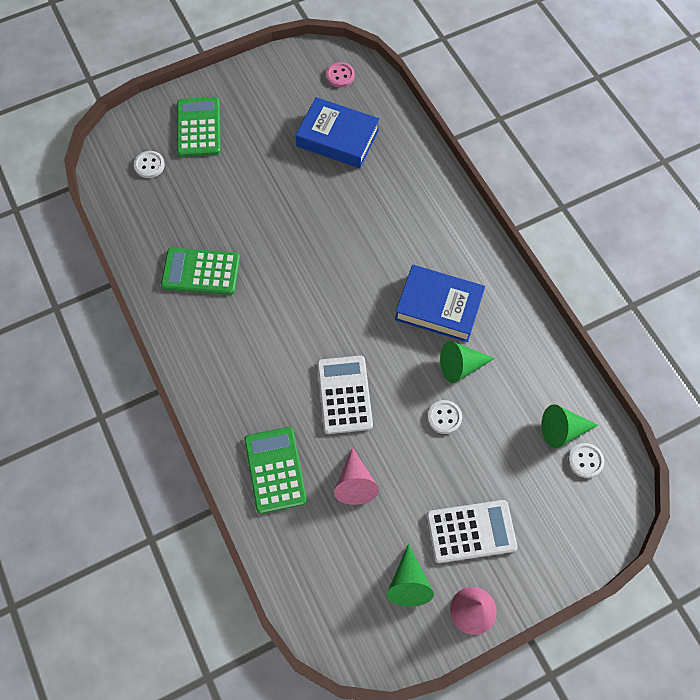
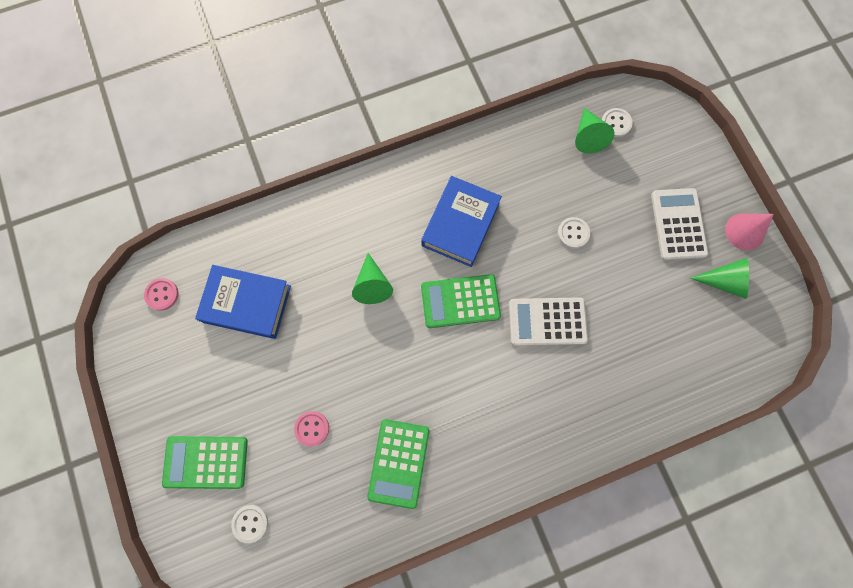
camera: 85 degrees left, 10 degrees up
(229, 200) = (312, 428): none -> pink button
(275, 470) = (621, 393): green calculator -> green calculator (460, 301)
(337, 138) = (247, 304): blue book -> blue book turned 75 degrees clockwise
(355, 483) = (635, 319): pink cone -> none
(461, 366) = (523, 212): green cone -> green cone (372, 285)

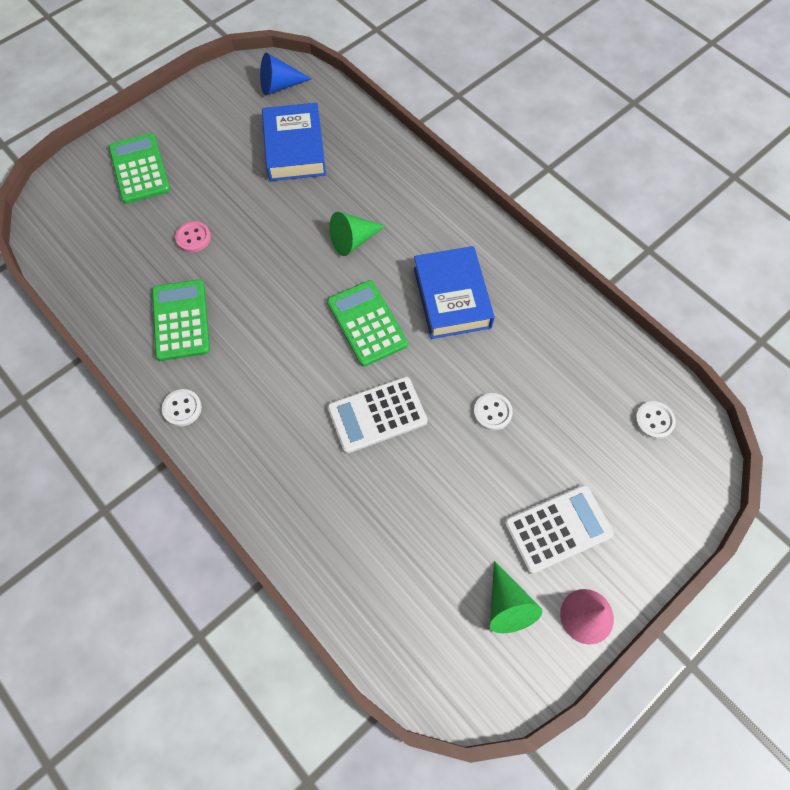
camera: 70 degrees right, 10 degrees down
(162, 294) = (280, 86): pink button -> blue cone
(250, 523) = (93, 220): white button -> white button (182, 408)
(399, 463) = (181, 320): green calculator -> green calculator turned 90 degrees clockwise
(460, 224) = (452, 297): blue book -> blue book turned 75 degrees clockwise
(547, 321) = (377, 415): white calculator -> white calculator turned 90 degrees counterclockwise
(588, 136) = (620, 394): green cone -> none

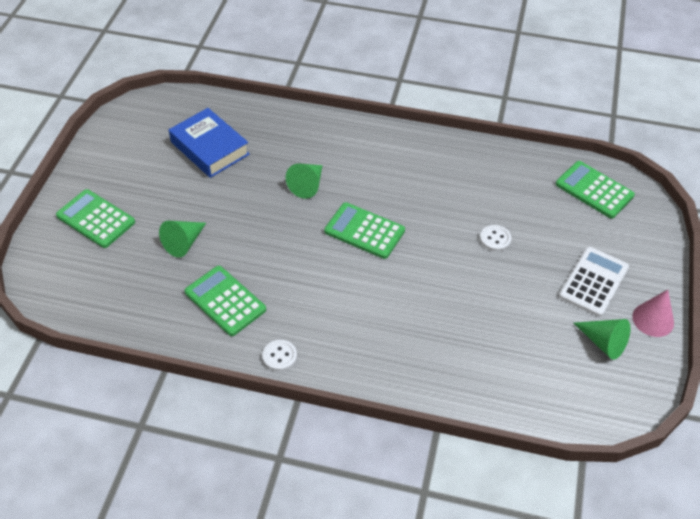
camera: 35 degrees left, 15 degrees down
(193, 238) = (184, 243): pink button -> green cone
(280, 86) = (160, 113): blue cone -> none
(377, 415) = (422, 282): white calculator -> none
(452, 297) = (407, 186): blue book -> none
(654, 420) = (594, 190): white button -> green calculator

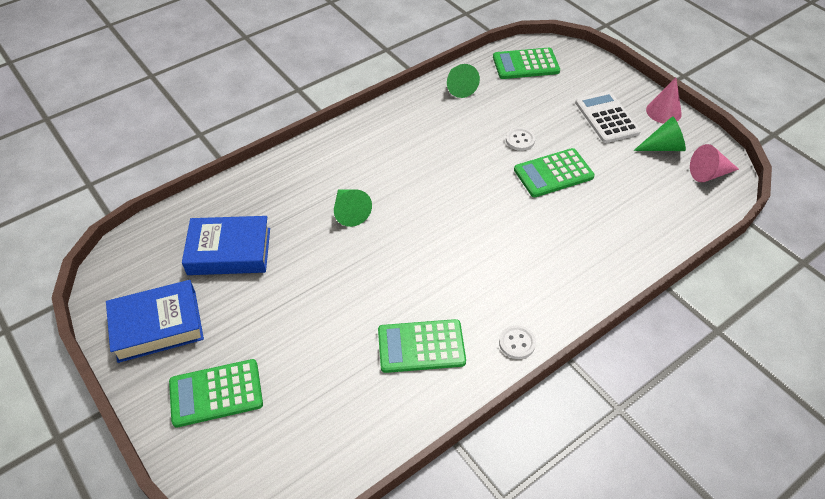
camera: 50 degrees left, 0 degrees up
(120, 157) = (157, 326): none -> blue book
(184, 243) = (323, 338): green cone -> green cone (459, 87)
(364, 231) = (437, 207): green calculator -> green calculator (553, 173)
(608, 395) = (709, 174): none -> pink cone

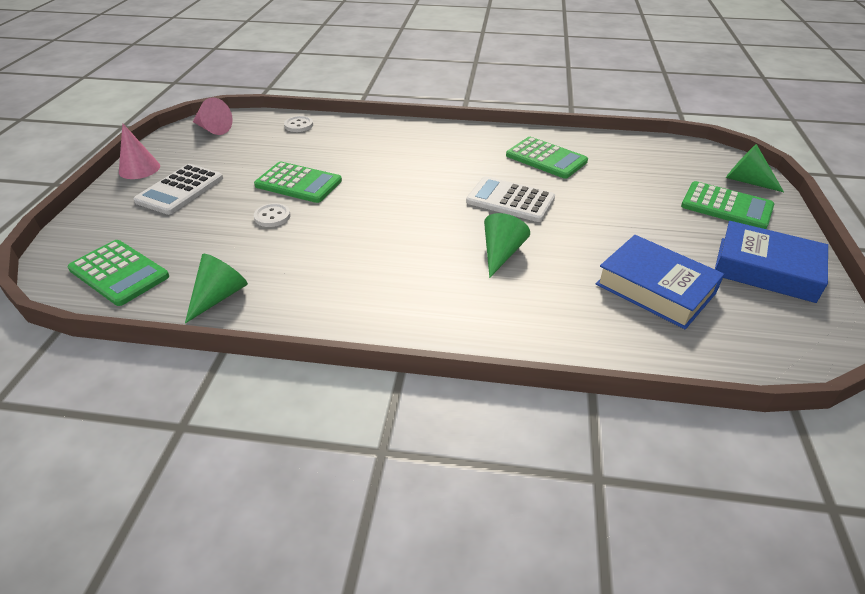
camera: 135 degrees left, 10 degrees down
(395, 266) = (510, 200): none -> white calculator
(517, 343) = (482, 133): white button -> white button (299, 125)
(663, 147) = (198, 153): green cone -> green cone (746, 181)

